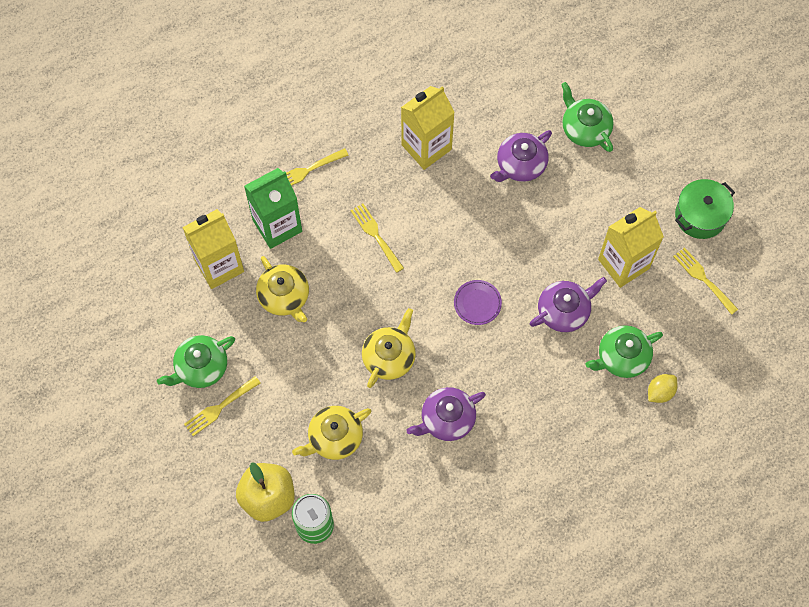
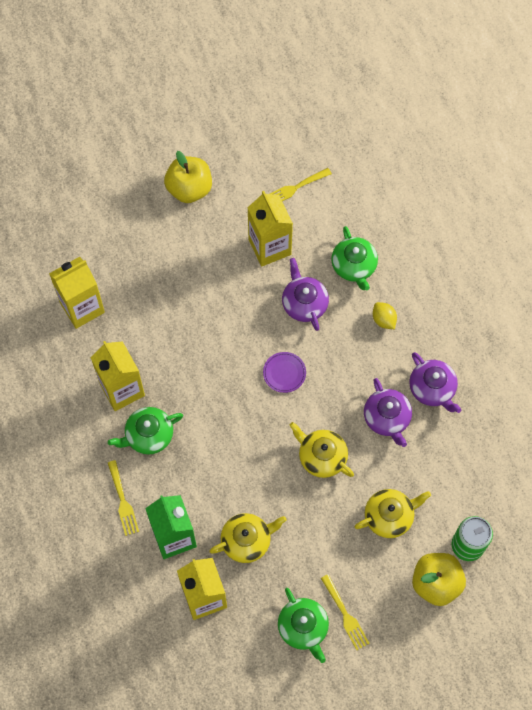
camera: 80 degrees left, 0 degrees up
(334, 437) = (389, 516): yellow teapot -> yellow teapot turned 90 degrees counterclockwise
(375, 235) = (201, 449): yellow fork -> none
(509, 92) = (82, 307): none -> yellow carton
(520, 164) = (157, 312): purple teapot -> purple teapot (432, 388)
(585, 128) = (134, 251): green teapot -> green teapot (148, 435)
(660, 392) = (389, 243): yellow lemon -> yellow lemon (383, 320)
(673, 169) = (189, 188): none -> yellow apple
(700, 216) = (237, 177): green pot -> none

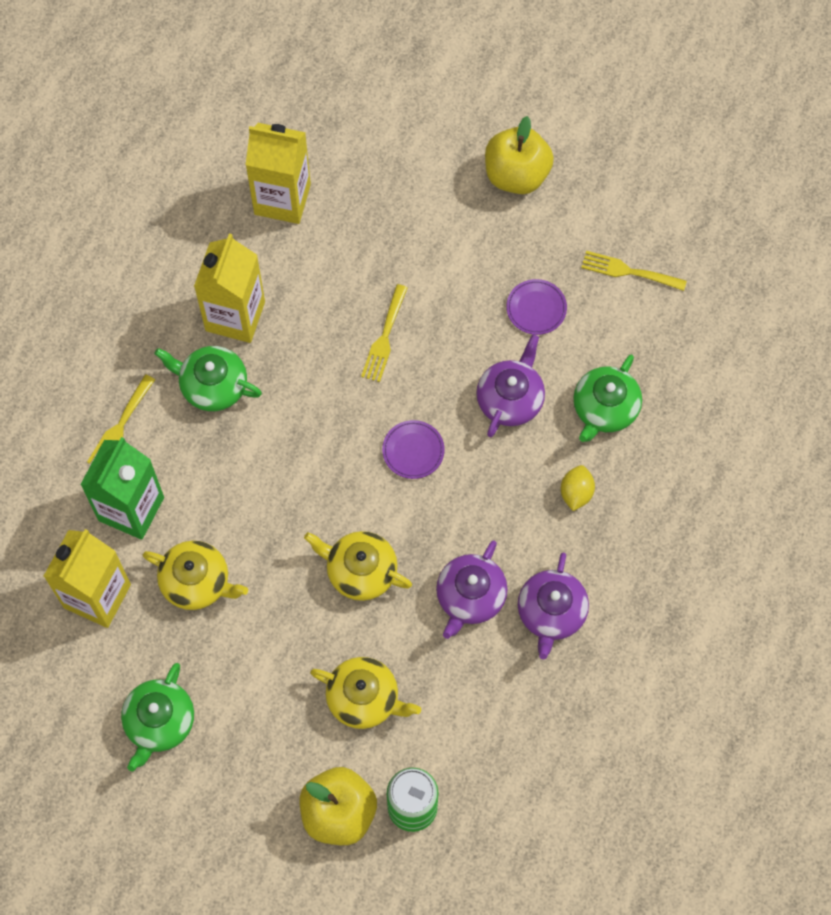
camera: 45 degrees right, 0 degrees up
(269, 247) = (536, 308): yellow carton -> purple plate
(321, 456) = (360, 571): yellow teapot -> yellow teapot turned 60 degrees counterclockwise
(345, 615) = (213, 752): yellow fork -> yellow fork (384, 337)

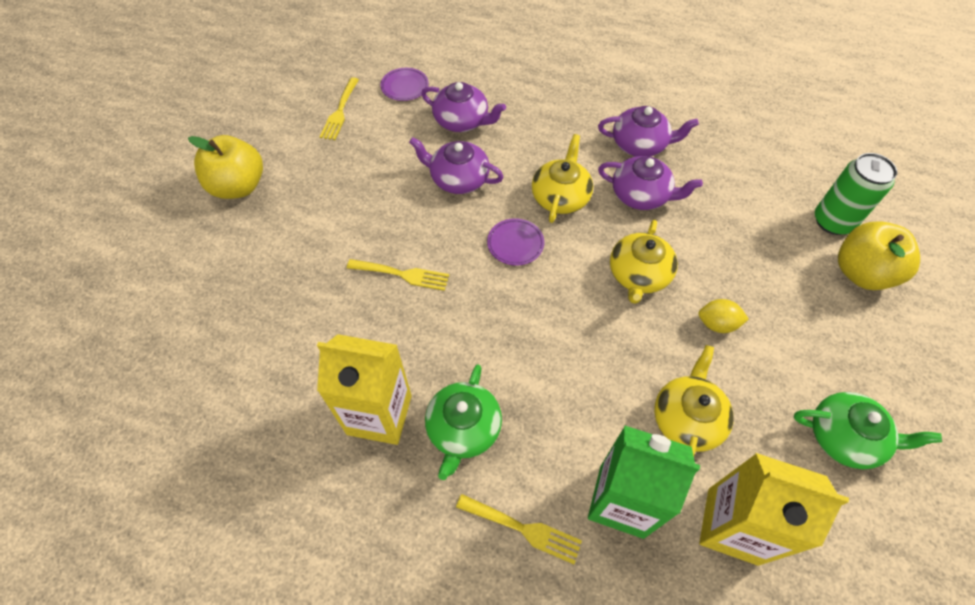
camera: 95 degrees left, 10 degrees down
(282, 199) = (238, 381): yellow carton -> none
(364, 698) = (754, 262): yellow teapot -> yellow teapot (560, 197)
(536, 308) = (373, 166): purple plate -> purple plate (405, 86)
(576, 493) = (537, 134): yellow lemon -> yellow lemon (717, 324)
(604, 408) = (462, 121): green teapot -> purple teapot

